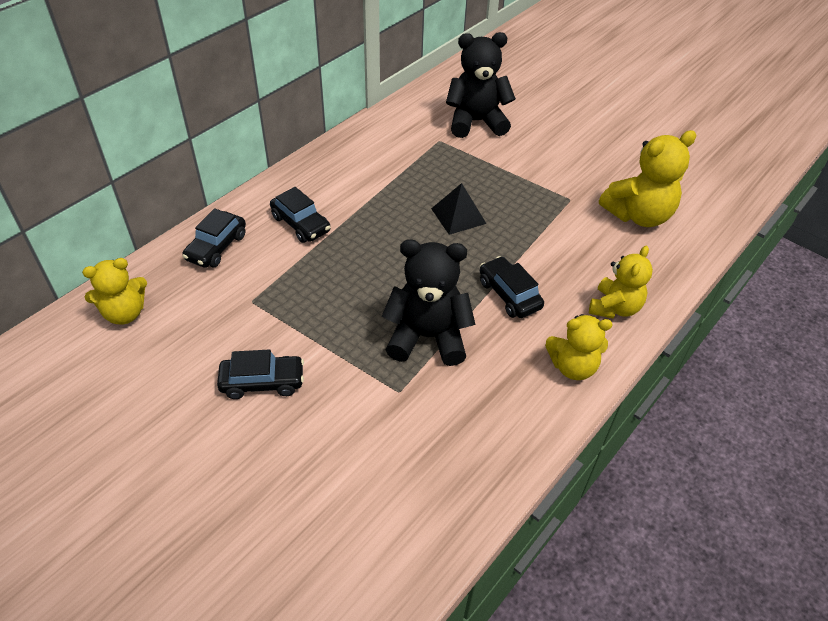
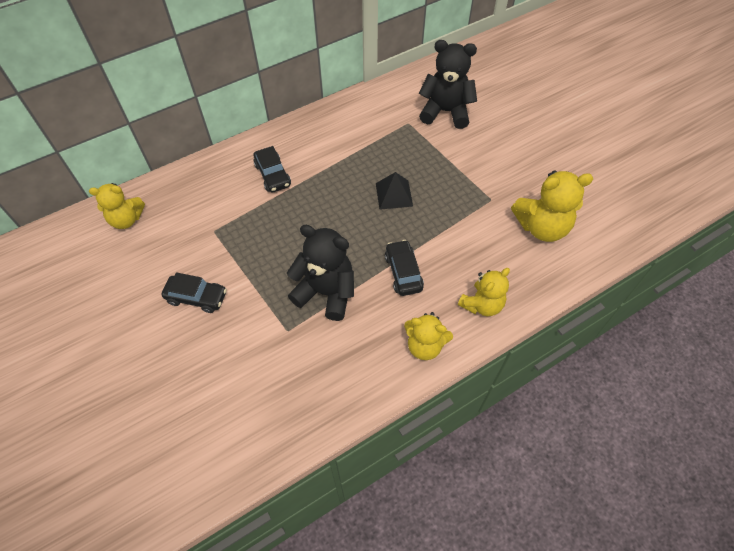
camera: 20 degrees right, 10 degrees up
(216, 247) = (206, 181): black car -> none

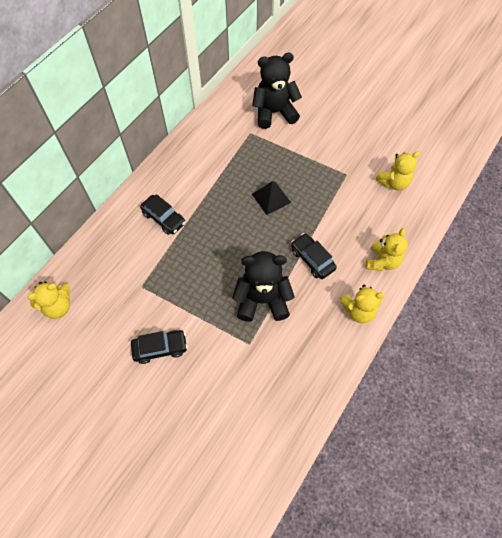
camera: 25 degrees left, 5 degrees up
(542, 227) = (393, 183): yellow teddy bear -> yellow teddy bear, size x0.67

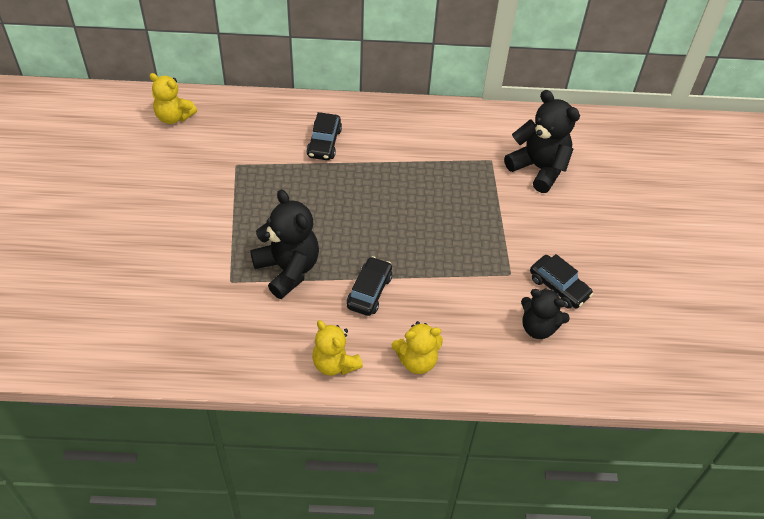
camera: 55 degrees right, 10 degrees down
(160, 348) = (180, 212): black car -> black car (559, 287)
(271, 198) = (420, 219): black pyramid -> none
(393, 183) = (538, 327): yellow teddy bear -> black teddy bear

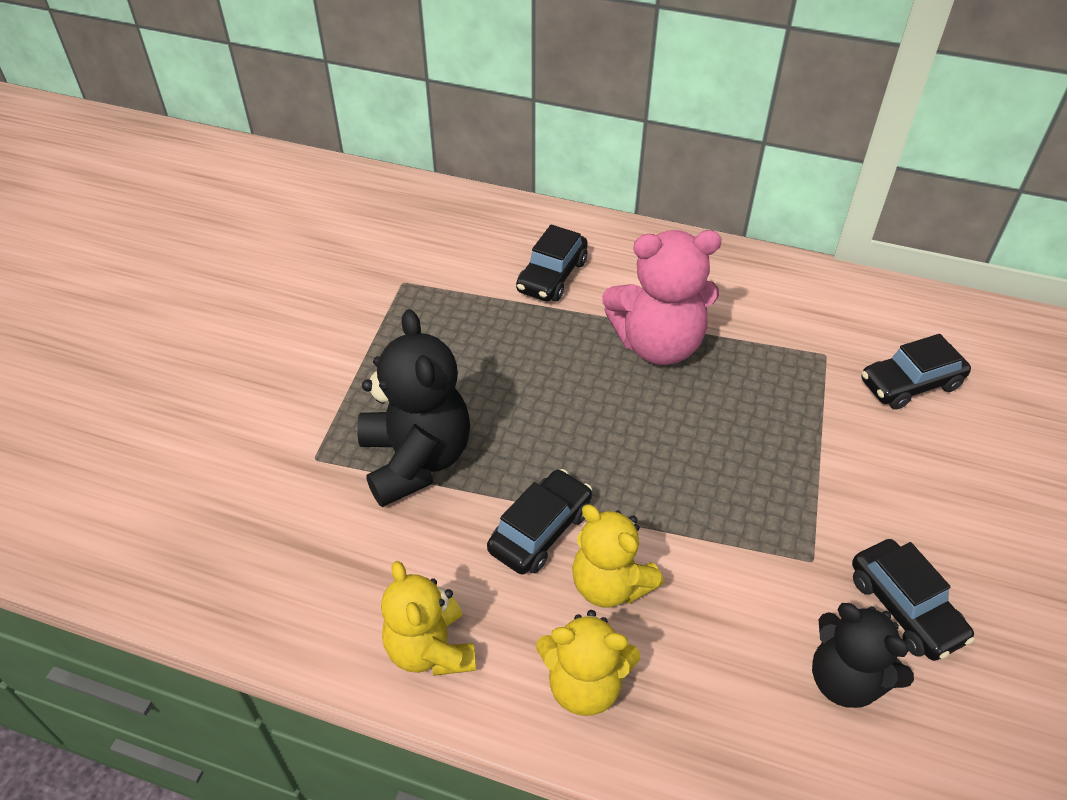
camera: 20 degrees right, 5 degrees down
(174, 117) = (342, 200): yellow teddy bear -> yellow teddy bear (610, 584)
(399, 173) = (658, 344): none -> pink teddy bear
(539, 168) = (910, 384): black teddy bear -> black car

